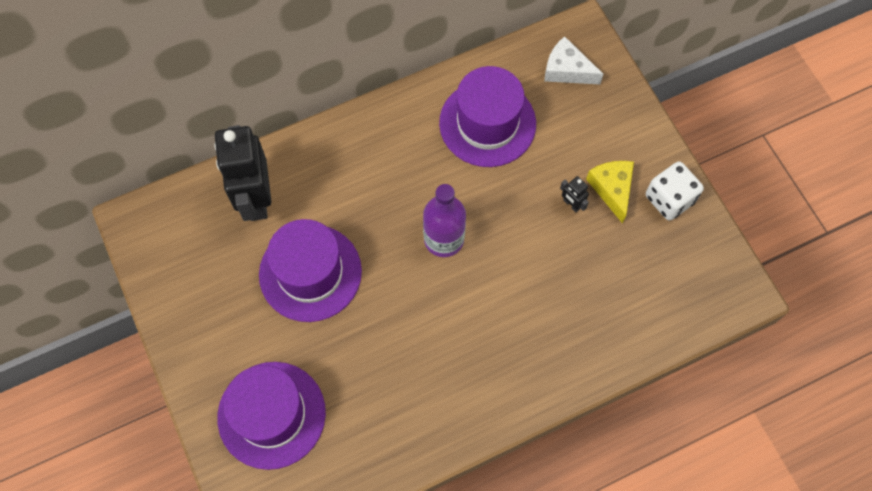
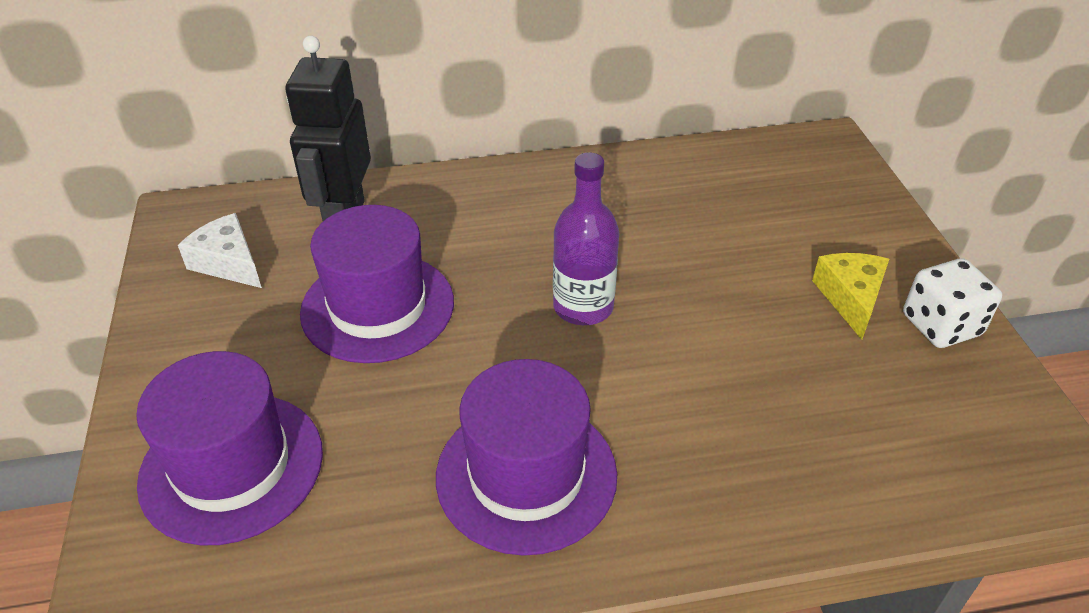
camera: 15 degrees right, 25 degrees down
(487, 123) = (682, 201): purple hat -> purple hat (526, 475)
(567, 70) = (803, 170): white cheese -> white cheese (228, 263)
(571, 204) = (785, 303): black robot -> none

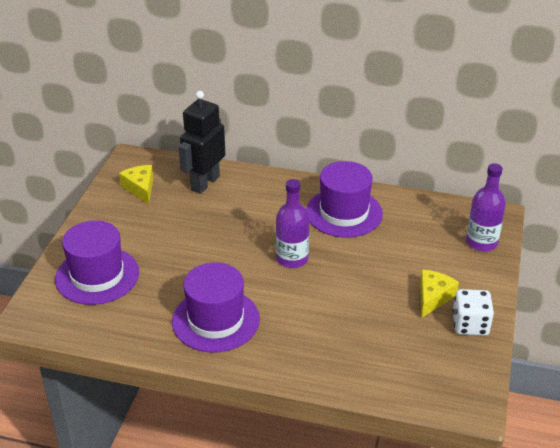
camera: 25 degrees right, 5 degrees down
(228, 263) = (140, 188): white cheese -> yellow cheese
(378, 307) = (195, 229): purple hat -> purple hat (344, 213)
(845, 188) = (481, 242): none -> purple bottle

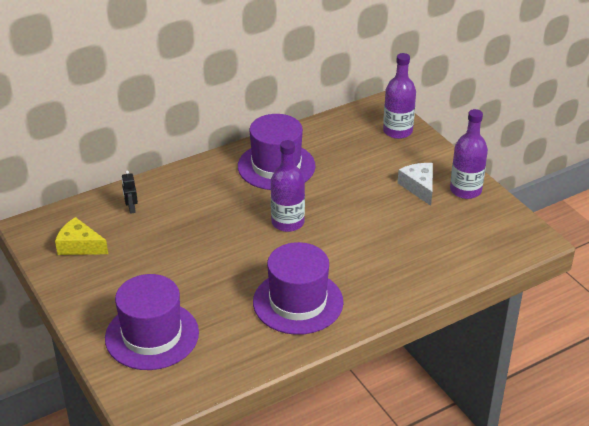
camera: 45 degrees left, 0 degrees up
(205, 183) = (131, 208): black robot -> black robot, size x0.40
(433, 297) = (419, 187): yellow cheese -> white cheese
(470, 325) = (465, 190): white dice -> purple bottle

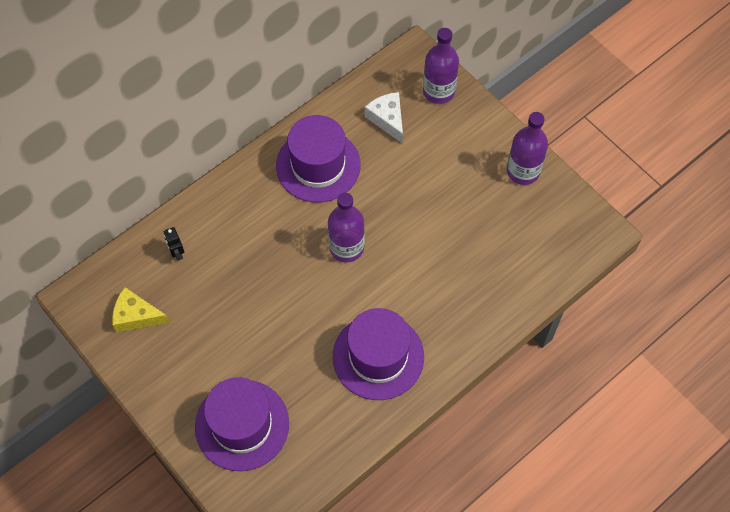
camera: 10 degrees left, 25 degrees up
(419, 187) = (474, 174): white cheese -> white cheese (387, 119)

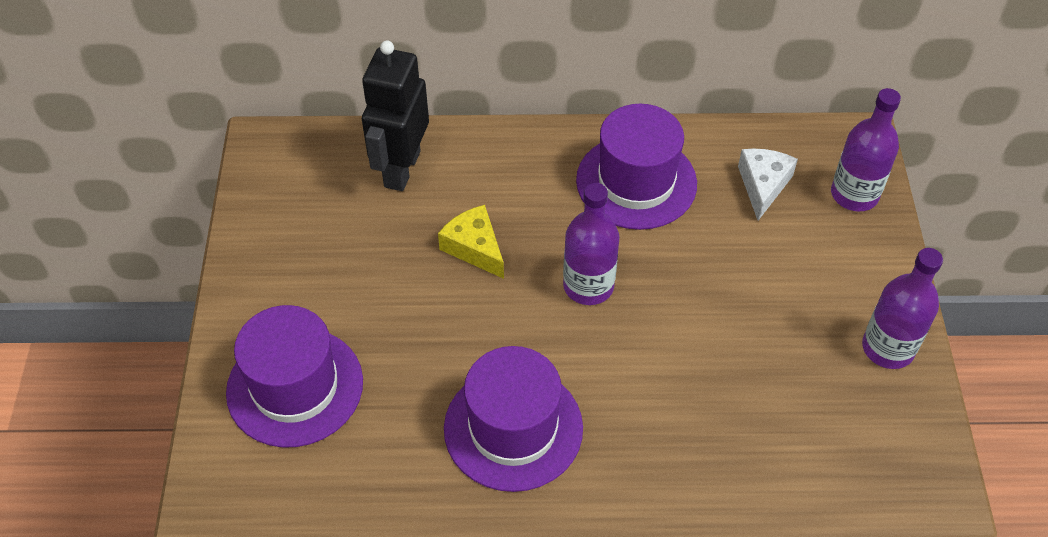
camera: 40 degrees right, 10 degrees down
(136, 316) = (301, 200): yellow cheese -> yellow cheese (474, 248)
(177, 253) = (401, 169): black robot -> black robot, size x2.49

